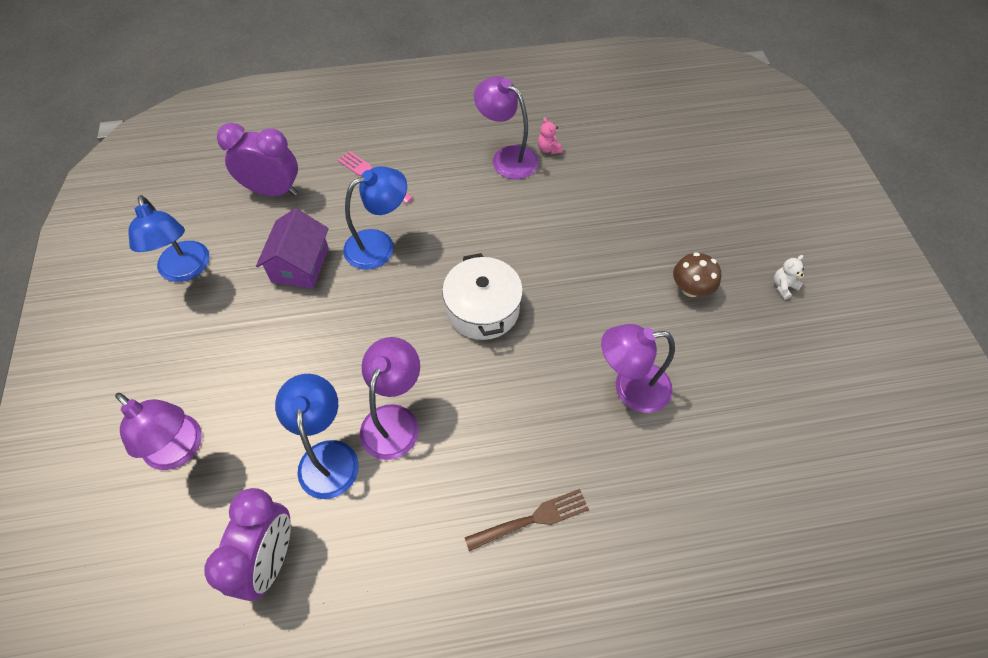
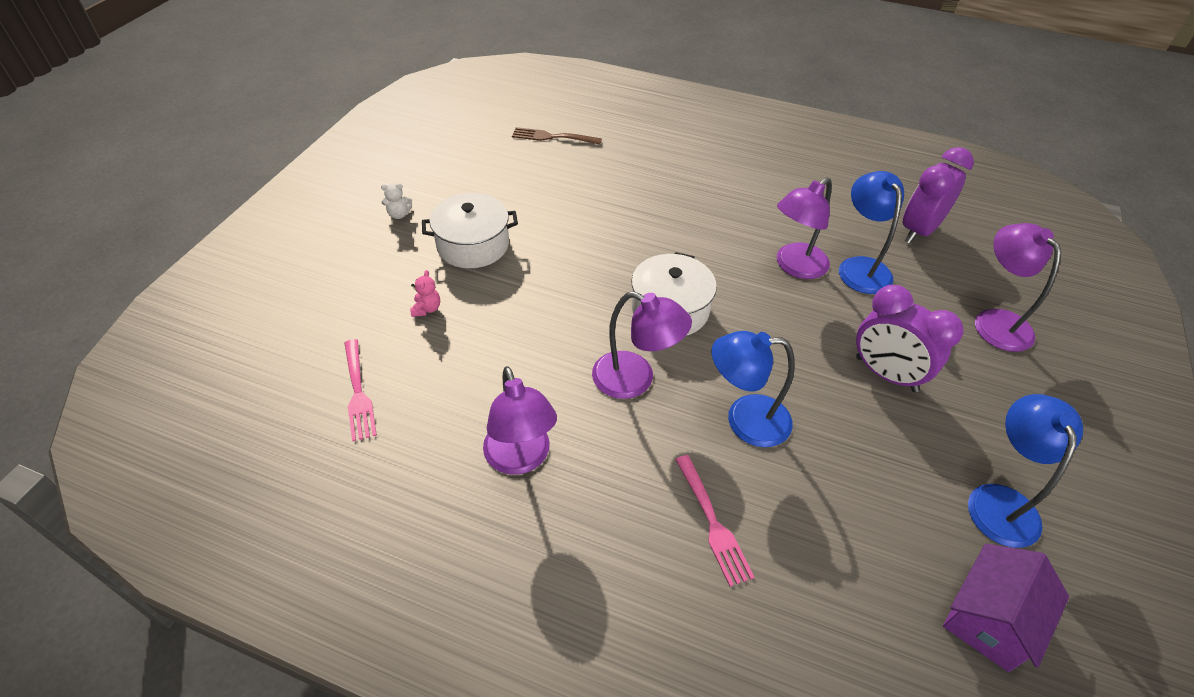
camera: 150 degrees left, 10 degrees down
(273, 191) = (866, 571): purple clock -> purple clock (886, 374)
(300, 265) = (848, 440): purple house -> purple house (989, 619)
(327, 456) = (860, 267): blue lamp -> blue lamp turned 150 degrees clockwise
(532, 519) = (720, 181): brown fork -> brown fork (552, 137)
(548, 149) = (460, 444): pink teddy bear -> pink teddy bear (427, 309)
(630, 388) = (592, 210): purple lamp -> purple lamp (635, 380)
(638, 147) = (358, 392): none -> pink fork
(691, 289) = (473, 245): brown mushroom -> white pot

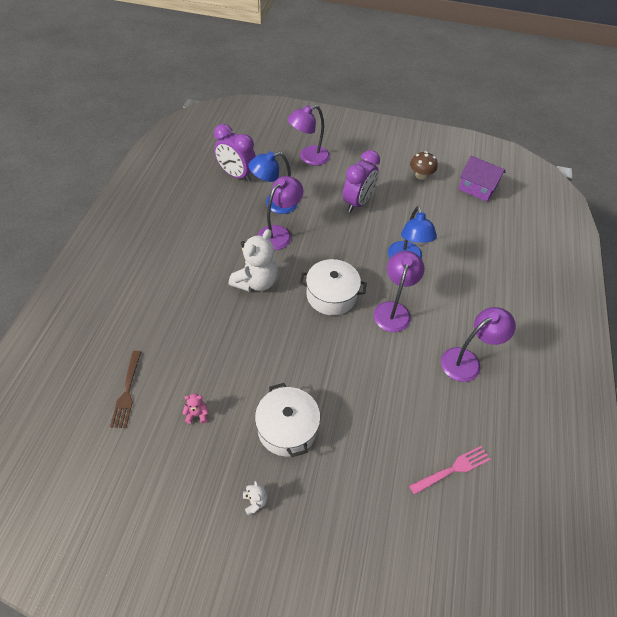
camera: 100 degrees left, 5 degrees up
(427, 309) = (364, 445): pink teddy bear -> pink teddy bear (197, 414)
(698, 236) = (256, 282): none -> white teddy bear
(712, 522) = (471, 273): pink fork -> none
(795, 267) = (279, 233): purple lamp -> purple lamp turned 90 degrees counterclockwise
(1000, 501) = (420, 175): blue lamp -> brown mushroom

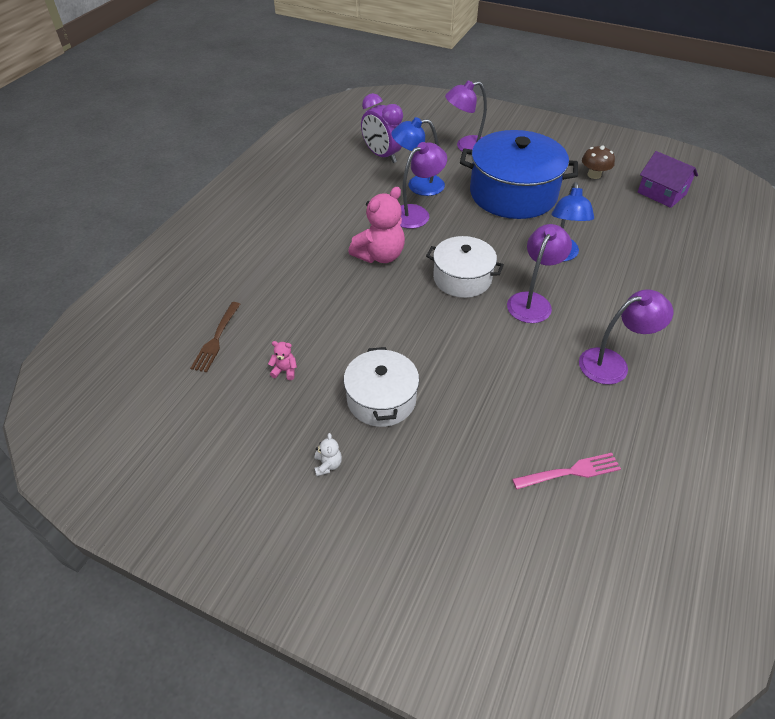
camera: 15 degrees right, 5 degrees down
(256, 282) = (380, 255): white teddy bear -> pink teddy bear
(357, 202) = (513, 193): purple clock -> blue pot

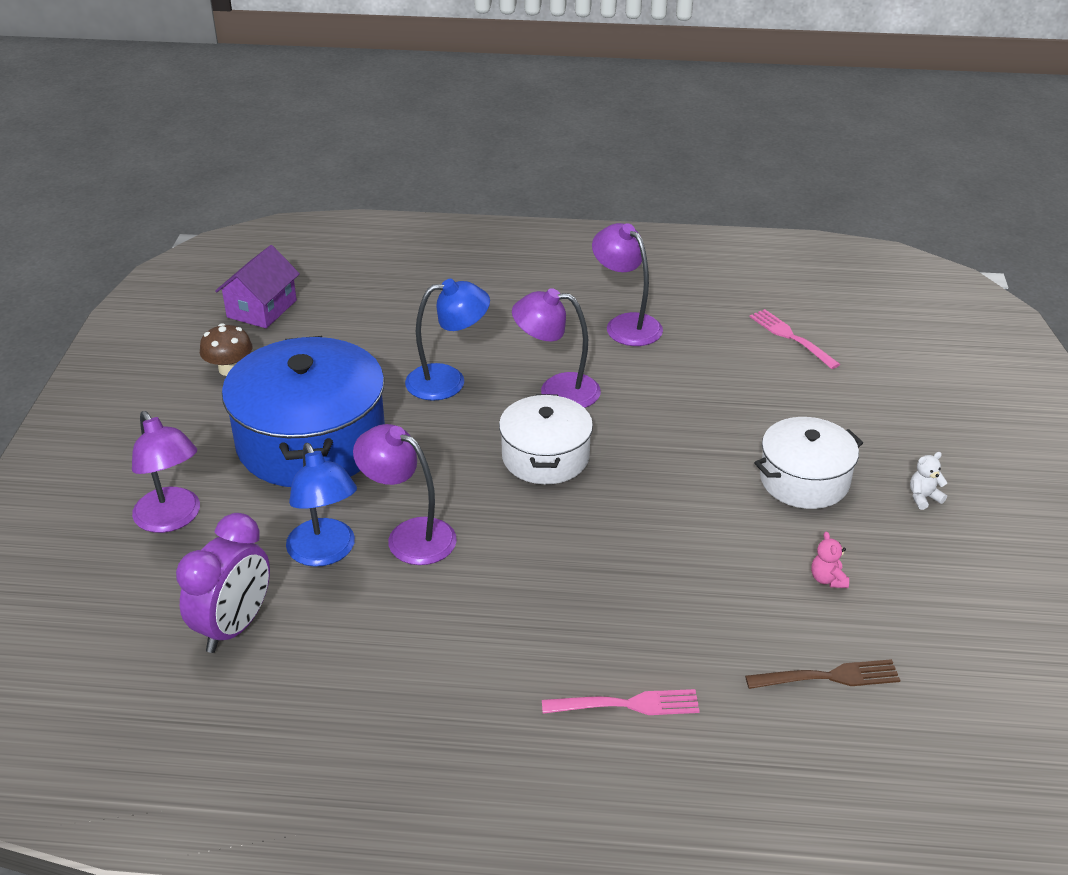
camera: 110 degrees left, 10 degrees down
(255, 258) = (627, 705): none -> pink fork
(380, 255) = (539, 551): pink teddy bear -> none

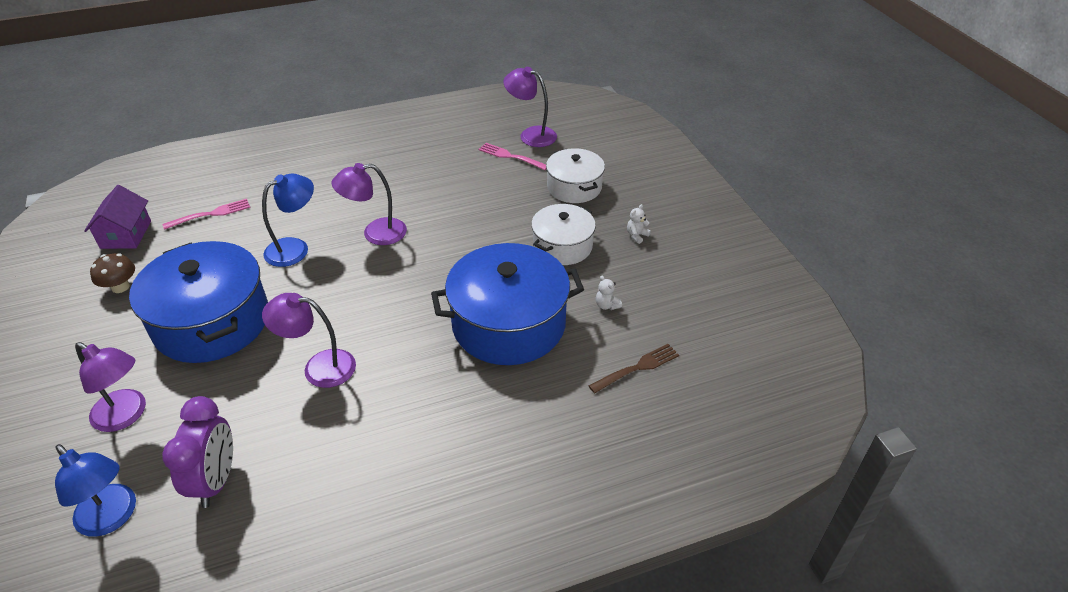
camera: 25 degrees left, 5 degrees up
(325, 553) = (262, 401): blue lamp -> blue lamp (112, 518)
(545, 457) = (389, 281): white pot -> white pot (574, 187)
(626, 324) = (401, 176): purple lamp -> purple lamp (531, 135)
(627, 705) = (524, 432): pink fork -> pink fork (211, 214)
(676, 560) = (508, 324): none -> blue pot
(827, 579) = (607, 305): pink teddy bear -> white teddy bear

